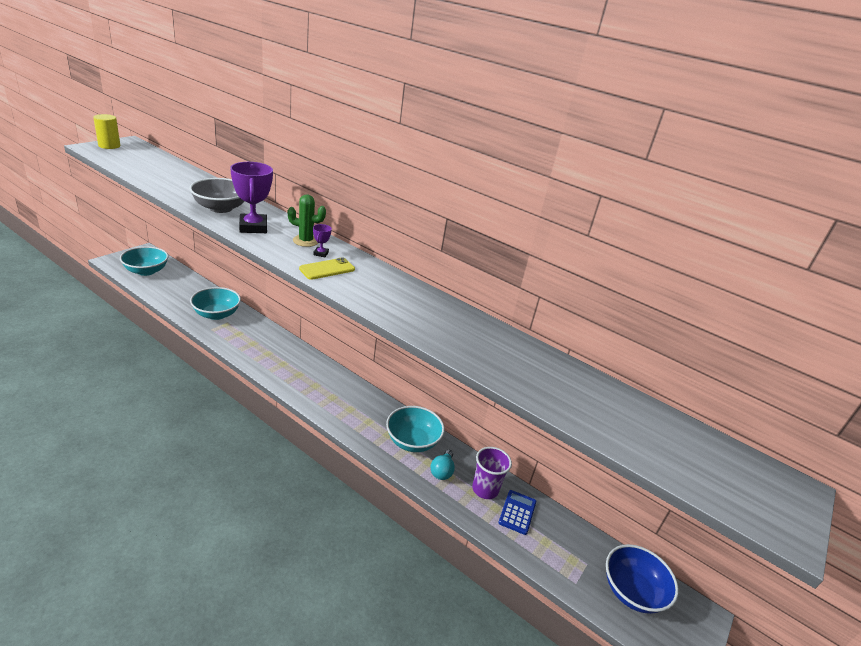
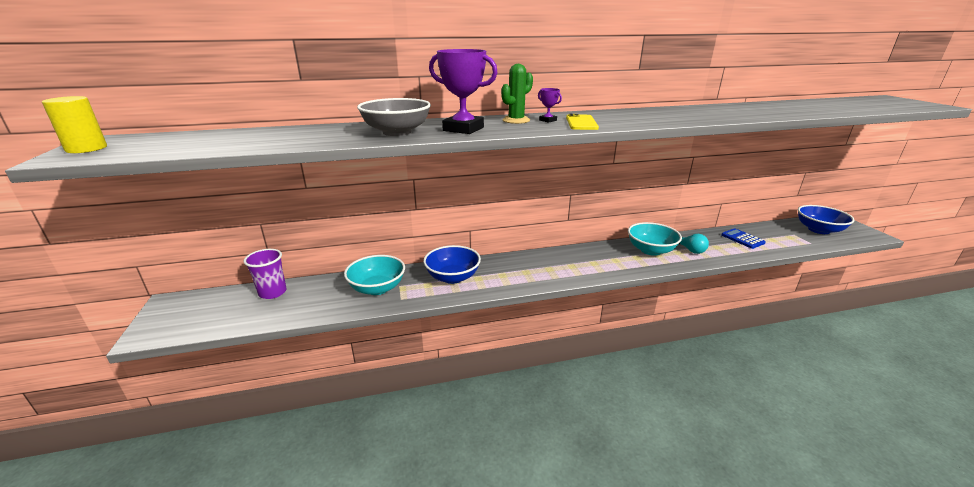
camera: 45 degrees left, 5 degrees down
(146, 271) = (218, 312): turquoise bowl -> none
(259, 341) = (452, 277): none -> blue bowl
(485, 489) = (716, 242): purple cup -> purple cup (272, 292)

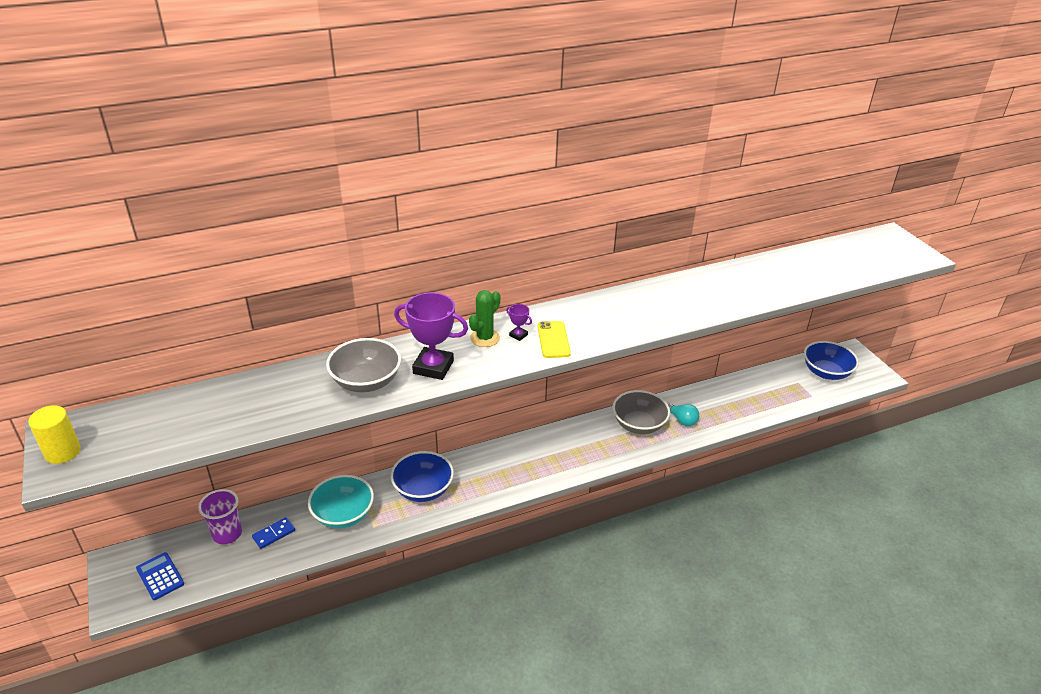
camera: 10 degrees left, 10 degrees up
(312, 296) = (274, 534): none -> blue domino
(651, 250) = (639, 425): turquoise bowl -> grey bowl
(742, 239) = (740, 396): blue calculator -> blue calculator (160, 576)

